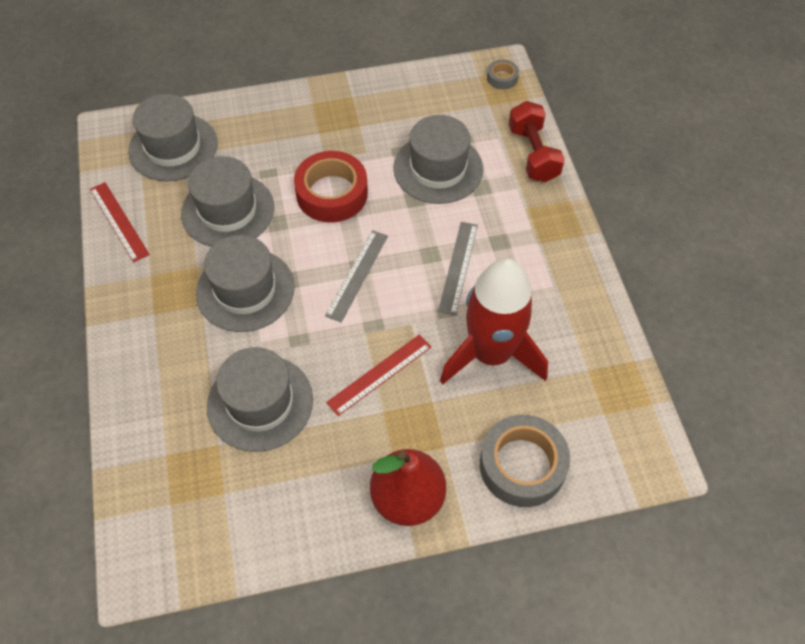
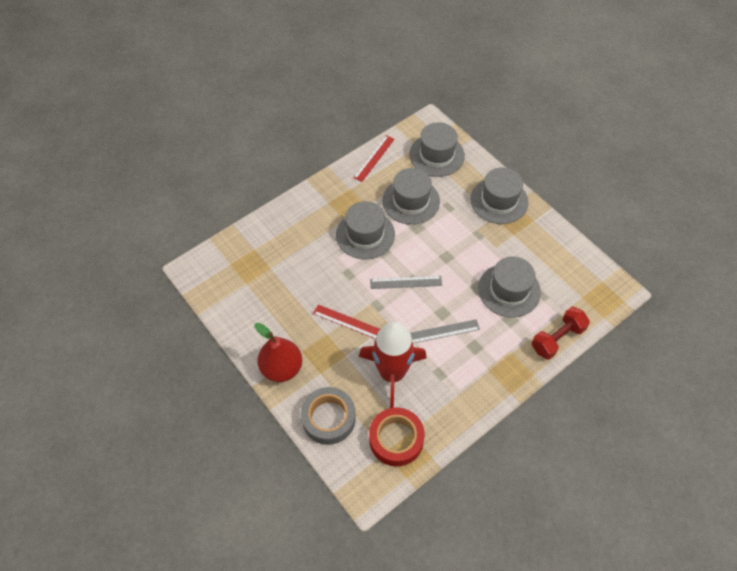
camera: 65 degrees right, 0 degrees up
(260, 402) = (302, 274): grey hat -> grey hat (499, 200)
(332, 193) = (454, 244): red tape -> red tape (396, 439)
(502, 78) = (610, 295): grey tape -> none

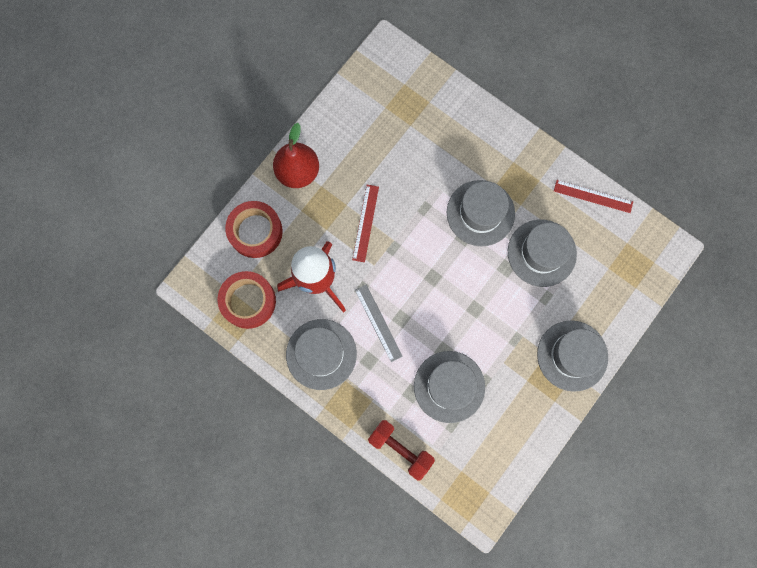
camera: 75 degrees right, 20 degrees up
(328, 418) = (255, 231): grey tape -> red tape
(406, 282) = (429, 271): grey ruler -> none
(436, 155) = (620, 268): grey hat -> grey hat (321, 354)

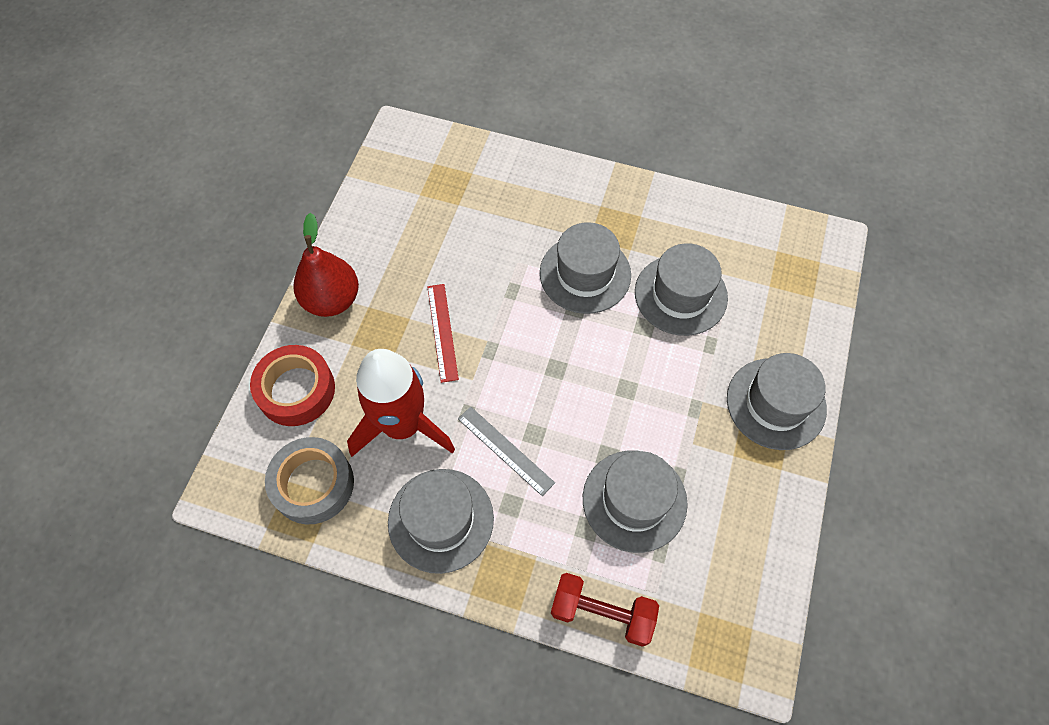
camera: 20 degrees left, 15 degrees down
(248, 301) = (313, 484): red tape -> grey tape
(593, 196) = (712, 213): red ruler -> none

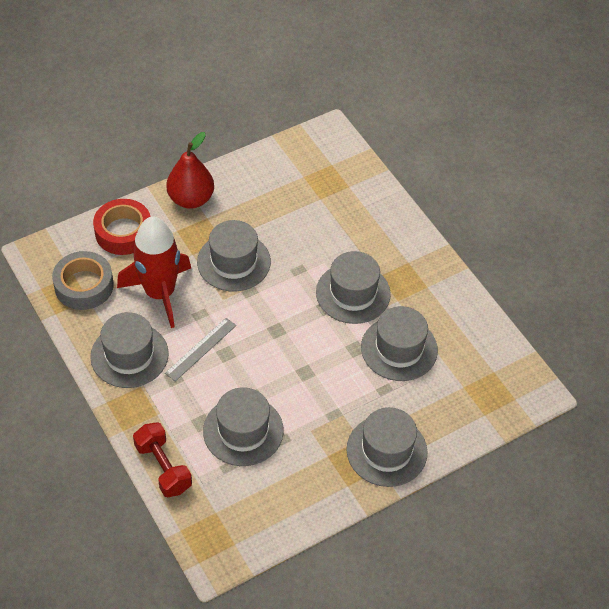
camera: 40 degrees right, 10 degrees down
(442, 332) = (233, 262): red ruler -> grey hat
(505, 450) = (201, 349): grey ruler -> grey ruler turned 45 degrees clockwise

